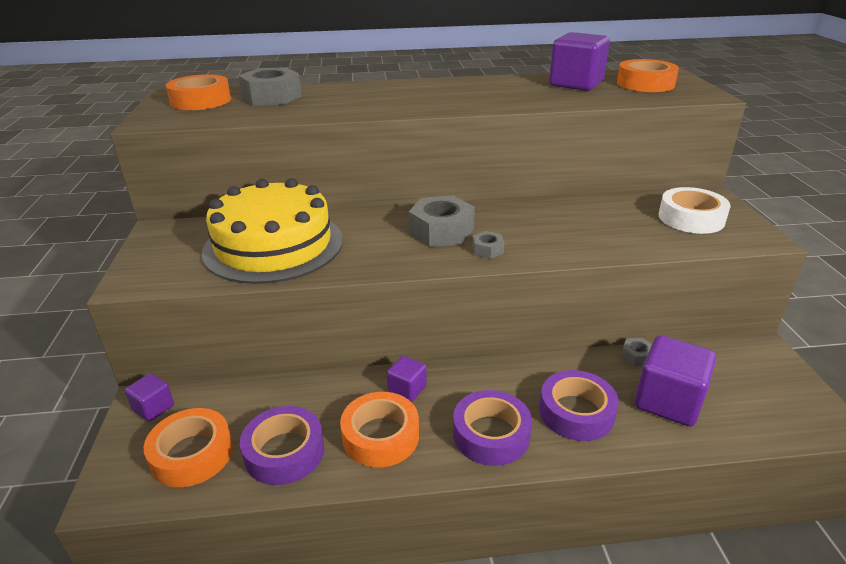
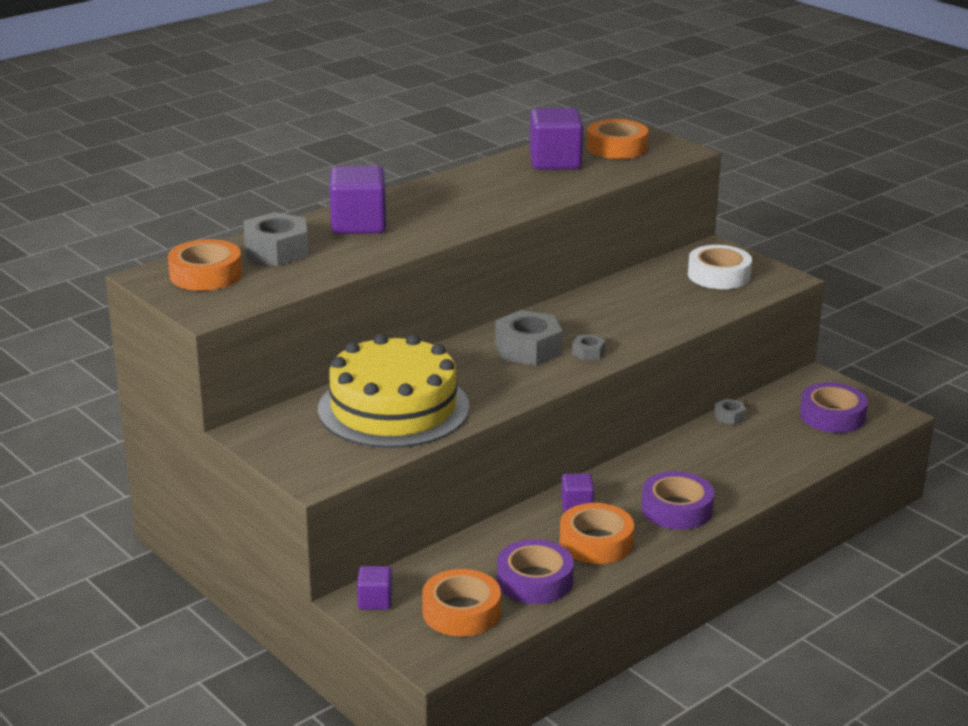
camera: 35 degrees left, 5 degrees down
(576, 412) = (722, 472): purple tape -> purple tape (832, 416)
(668, 401) = (779, 440): purple cube -> purple cube (358, 224)

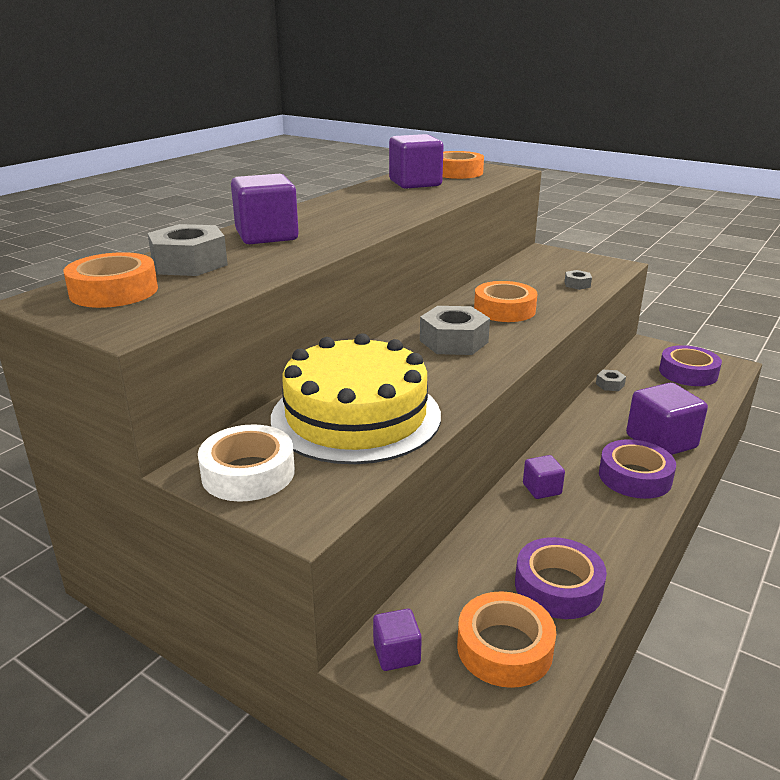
camera: 15 degrees left, 0 degrees up
(588, 352) = (511, 338): grey nut -> grey nut (577, 284)
(596, 542) = (587, 527): orange tape -> orange tape (504, 309)
(719, 275) = (565, 268): white tape -> white tape (248, 473)
(733, 482) = (661, 442): none -> purple cube

